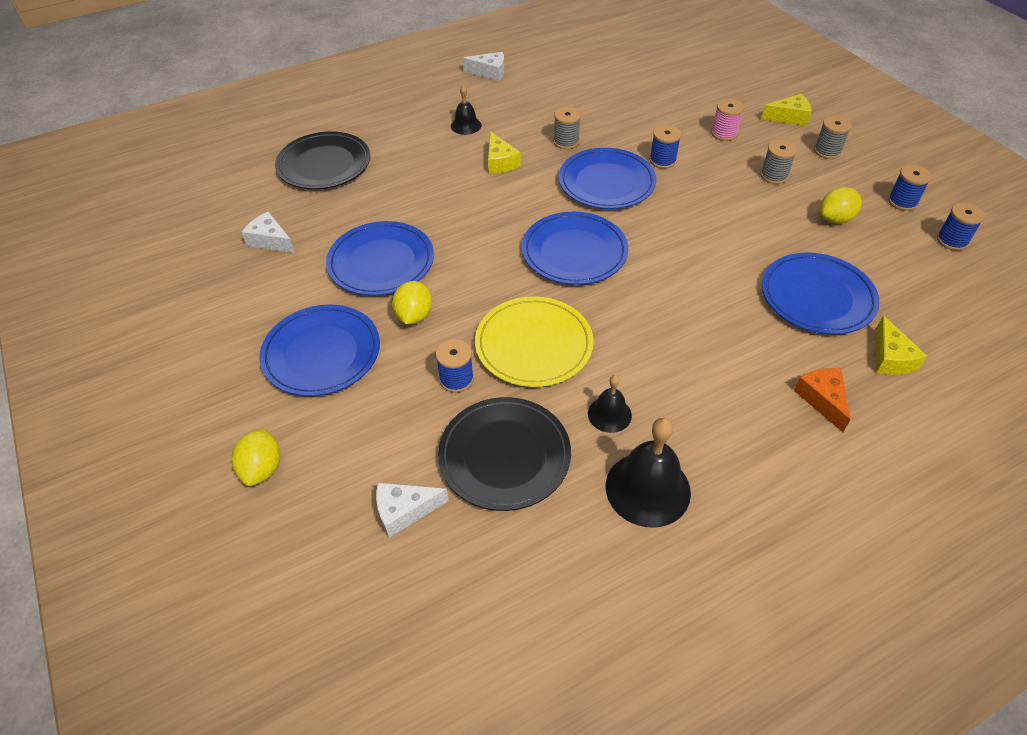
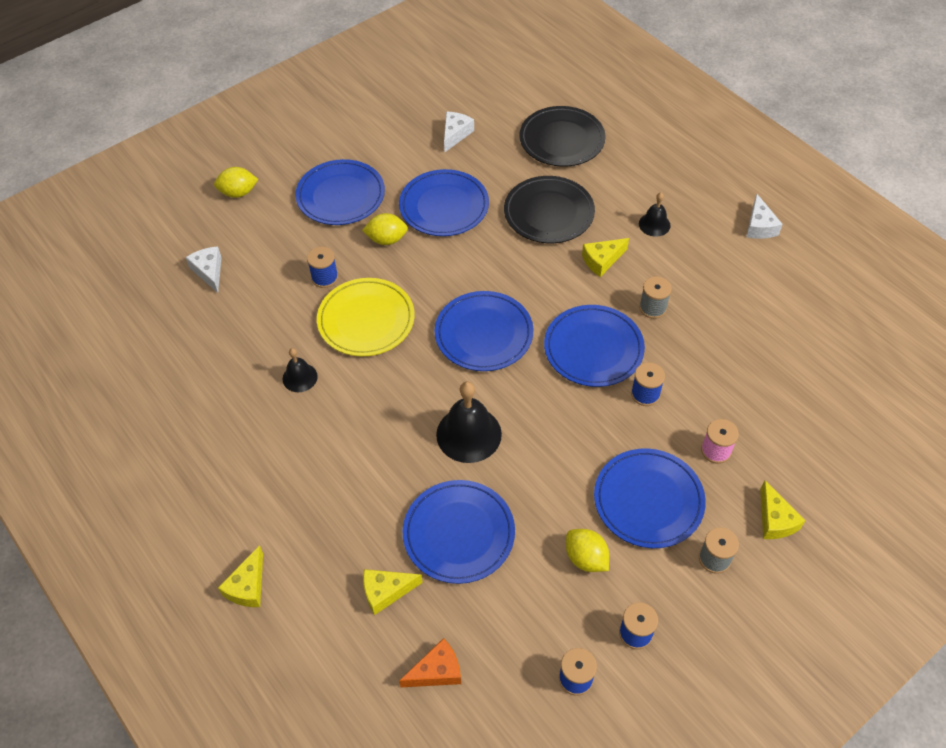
camera: 80 degrees right, 5 degrees up
(504, 456) = (256, 318): black plate -> black plate (549, 213)
(647, 489) = (232, 407): black bell -> black bell (468, 434)
(774, 176) = (648, 500): grey spool -> blue plate
(822, 400) = (329, 530): orange cheese -> orange cheese (437, 671)
(903, 481) = (248, 586): none -> yellow cheese

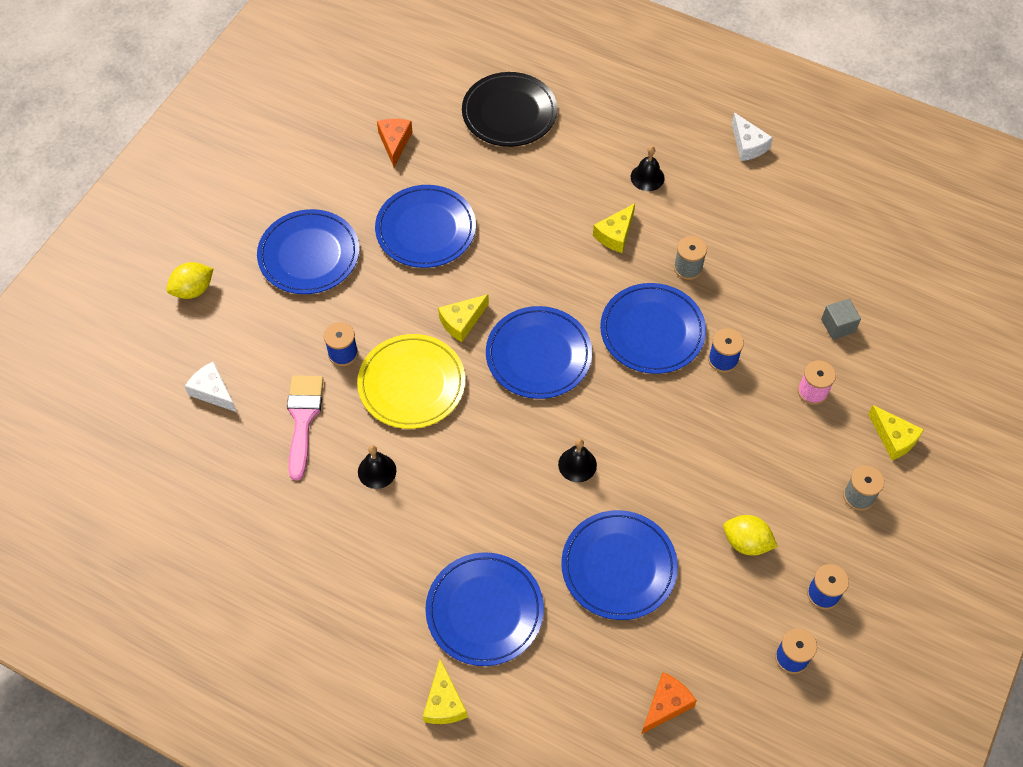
camera: 25 degrees left, 5 degrees up
(265, 316) = (303, 419): none -> pink brush
(386, 239) = (385, 288): yellow lemon -> none
(386, 591) = (580, 651): yellow cheese -> yellow cheese (462, 322)
(455, 134) = (395, 143): white cheese -> orange cheese
(468, 434) = (577, 464): black bell -> black bell, size x0.56
(549, 213) = (537, 200): black plate -> none
(648, 500) = (775, 464): blue plate -> blue plate (484, 610)
(769, 402) = (838, 326): none -> grey cube

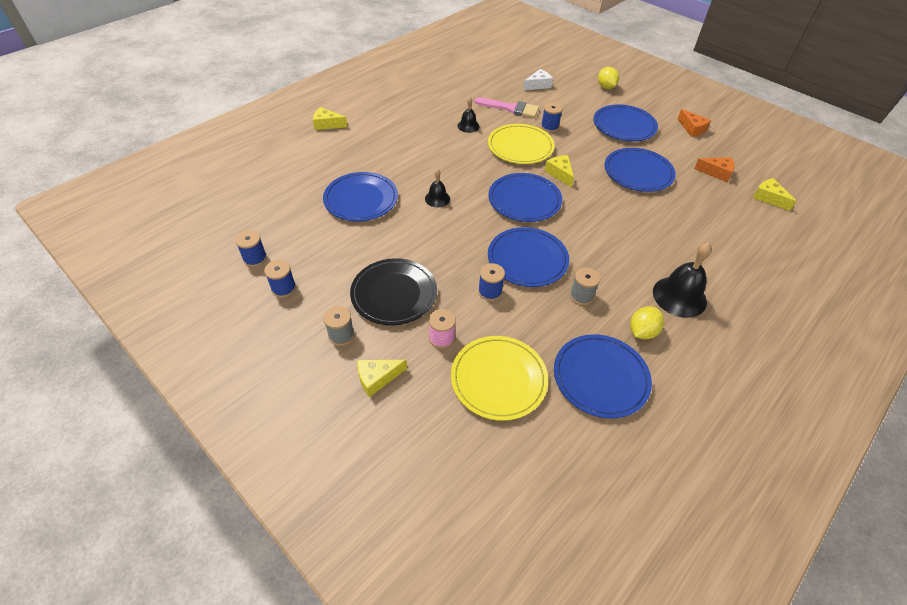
camera: 105 degrees right, 10 degrees down
(484, 610) = (366, 146): blue plate -> blue plate (600, 377)
(509, 113) = (749, 232): black plate -> black plate (394, 294)
(615, 234) = (621, 262): yellow cheese -> yellow cheese (768, 198)
(647, 177) = (679, 296): black bell -> black bell, size x1.79
(666, 705) = (268, 197): orange cheese -> orange cheese (692, 129)
(746, 542) = (342, 260): yellow lemon -> yellow lemon (642, 332)
(748, 145) = (717, 380): white cheese -> none
(838, 326) = (498, 379): grey cube -> yellow plate

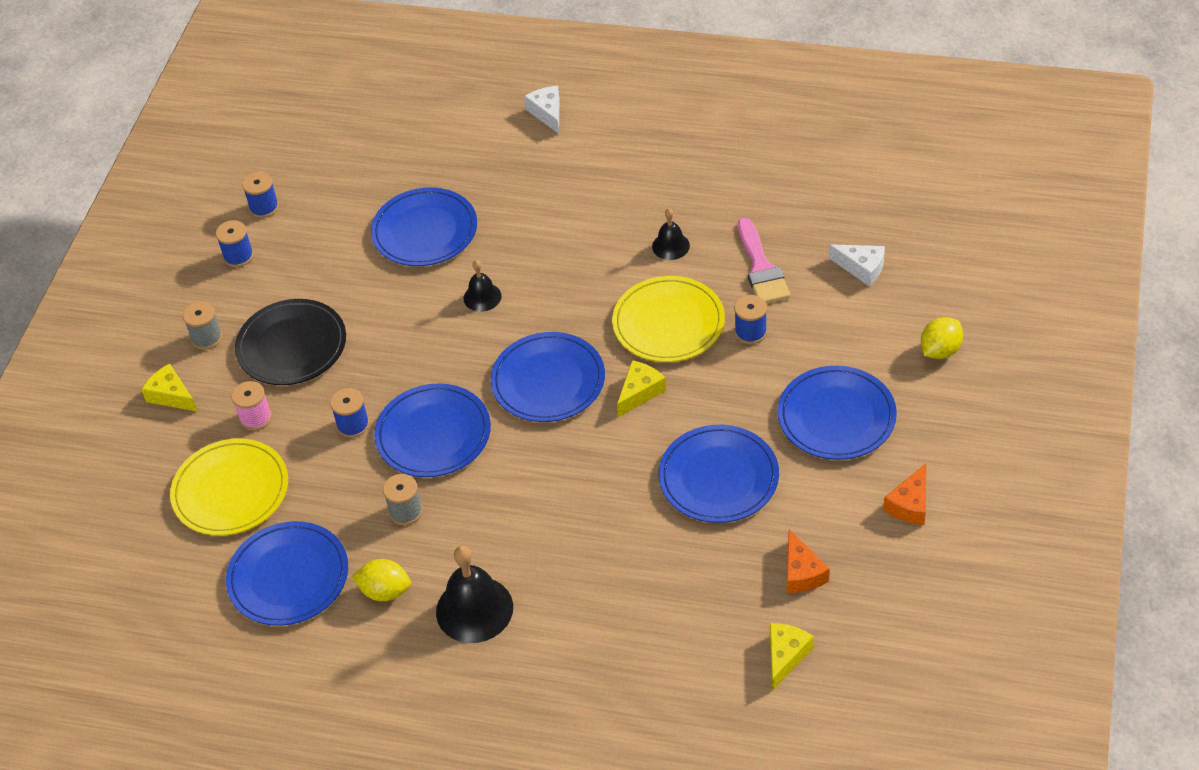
camera: 65 degrees right, 0 degrees up
(327, 124) = (547, 113): yellow cheese -> white cheese

